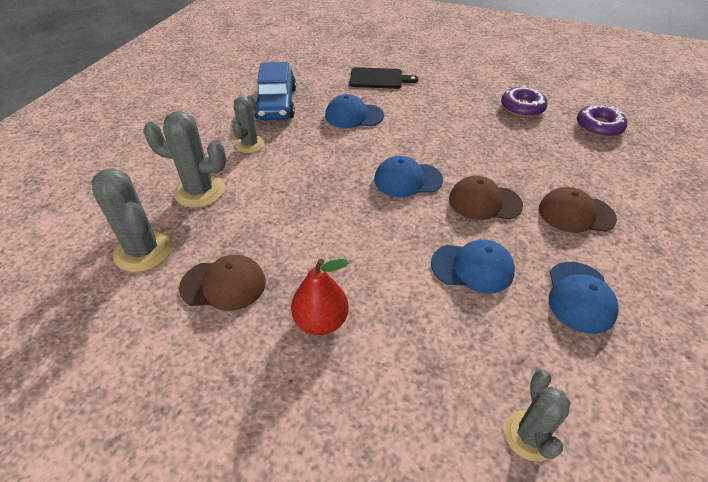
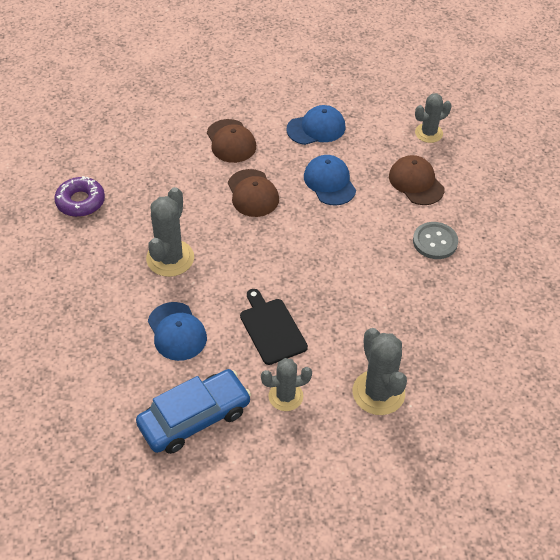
camera: 120 degrees left, 5 degrees up
(143, 251) = (467, 383): grey cactus -> grey cactus (170, 258)
(224, 285) = (452, 310): brown cap -> brown cap (416, 182)
(321, 321) = (435, 242): red pear -> grey button
(378, 79) = (79, 343): black cutting board -> black cutting board (271, 329)
(407, 180) = (257, 249): blue cap -> none
(599, 127) = (88, 144): purple donut -> none

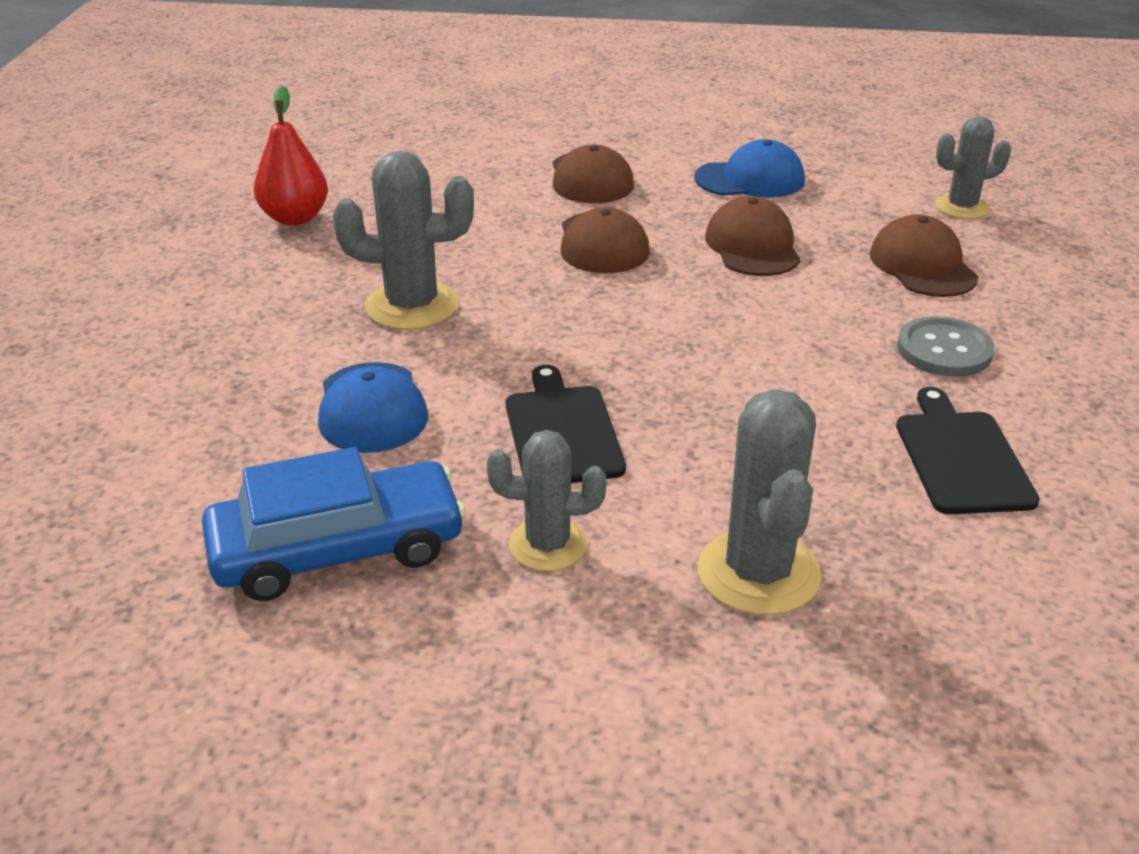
camera: 15 degrees right, 15 degrees down
(80, 202) = (295, 218): purple donut -> red pear
(170, 258) = (412, 306): grey cactus -> grey cactus turned 60 degrees clockwise
(329, 182) = (752, 246): blue cap -> brown cap
(452, 309) = (961, 458): none -> black cutting board

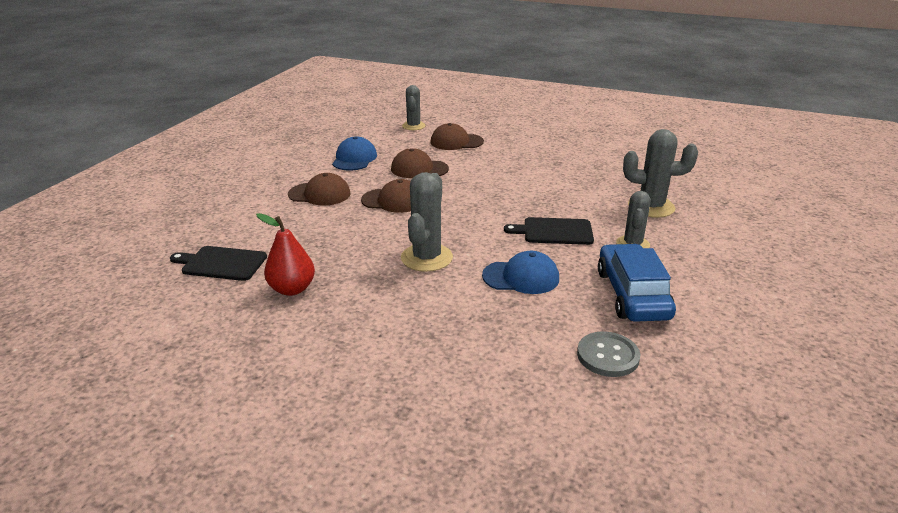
camera: 75 degrees left, 5 degrees down
(944, 350) = (520, 151): grey button -> grey button (608, 356)
(961, 458) = (589, 162): black cutting board -> black cutting board (221, 263)

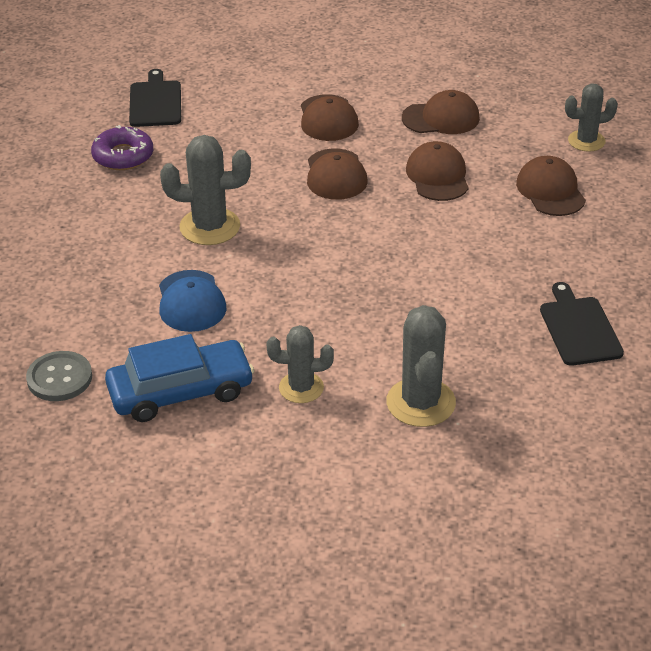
camera: 75 degrees right, 10 degrees up
(292, 289) = (123, 156): red pear -> purple donut
(354, 159) = (441, 118): blue cap -> brown cap
(554, 231) = (309, 316): black cutting board -> black cutting board (579, 328)

